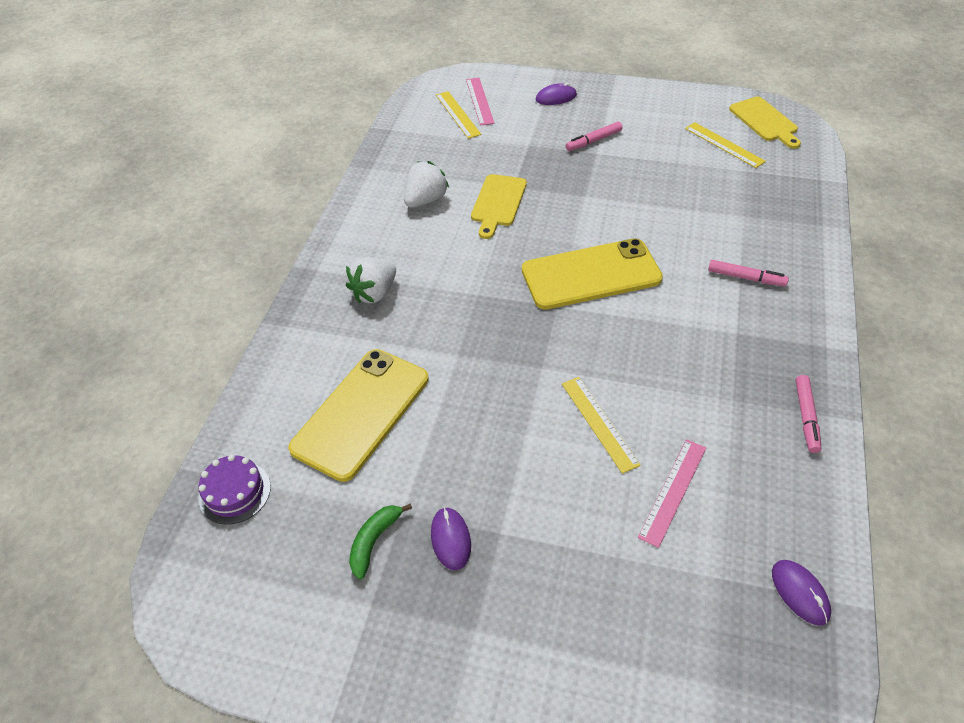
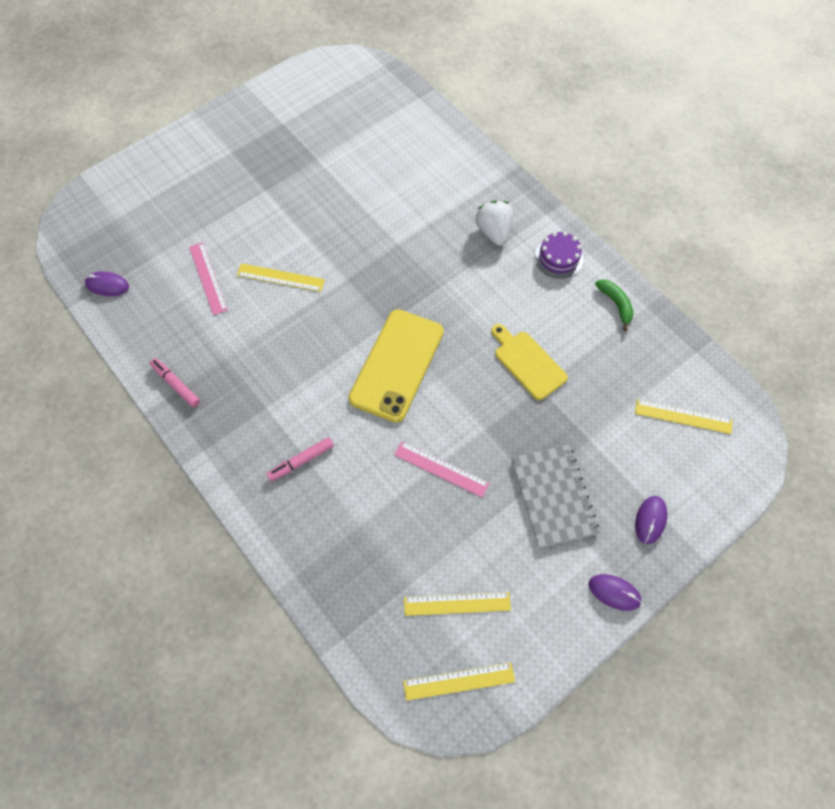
camera: 125 degrees right, 15 degrees up
(234, 492) = (397, 102): purple cake -> purple cake (558, 258)
(361, 413) = (398, 175): yellow phone -> none
(374, 541) = (313, 140): green banana -> green banana (616, 304)
(426, 200) = (572, 318): white strawberry -> none
(450, 539) = (282, 169): purple mouse -> purple mouse (614, 592)
(479, 101) = (694, 449): pink ruler -> pink ruler (441, 469)
(593, 141) = (553, 496): pink marker -> grey notebook
(765, 121) = (459, 681): yellow cutting board -> yellow ruler

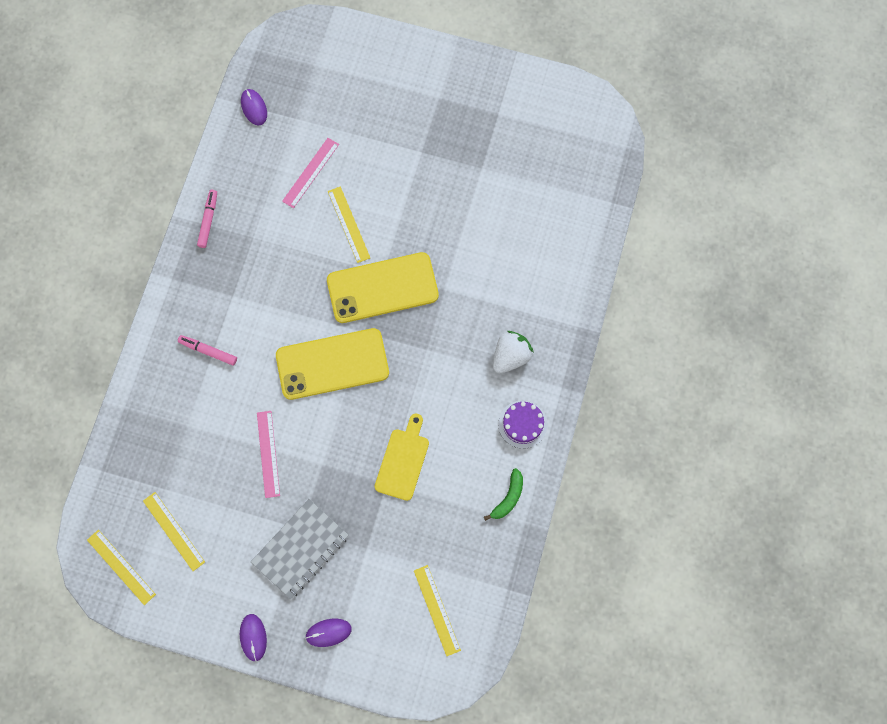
camera: 55 degrees right, 10 degrees up
(359, 286) = (382, 288): none -> yellow phone

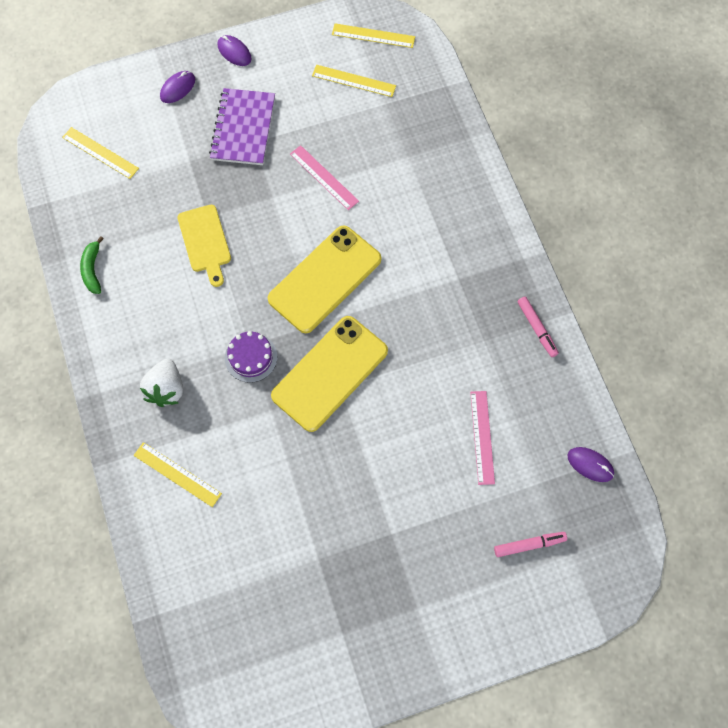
camera: 145 degrees right, 5 degrees down
(208, 351) = (440, 221): pink marker -> pink marker (529, 544)
(300, 549) = (243, 128): grey notebook -> purple notebook
(349, 224) = (406, 411): yellow ruler -> yellow ruler (177, 474)
(522, 424) = (117, 337): purple cake -> purple cake (251, 357)

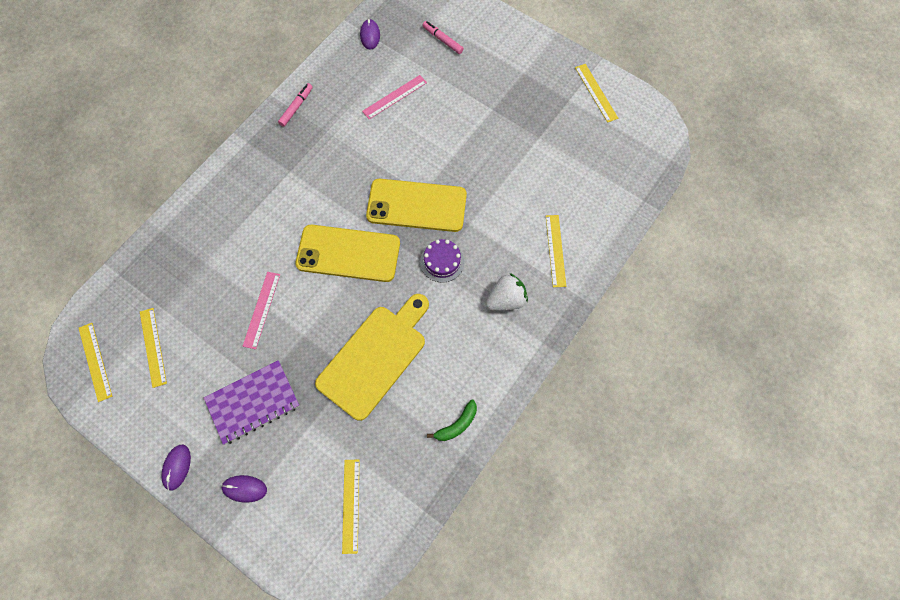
camera: 125 degrees left, 0 degrees up
(205, 242) = (375, 357): yellow cutting board -> yellow cutting board, size x1.69
(329, 675) = (596, 92): none -> yellow ruler

